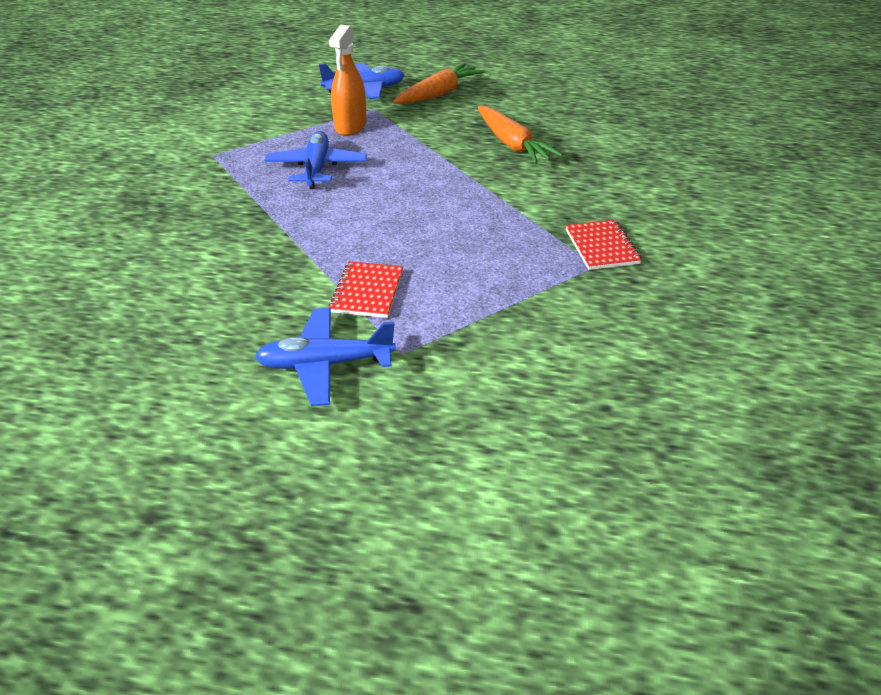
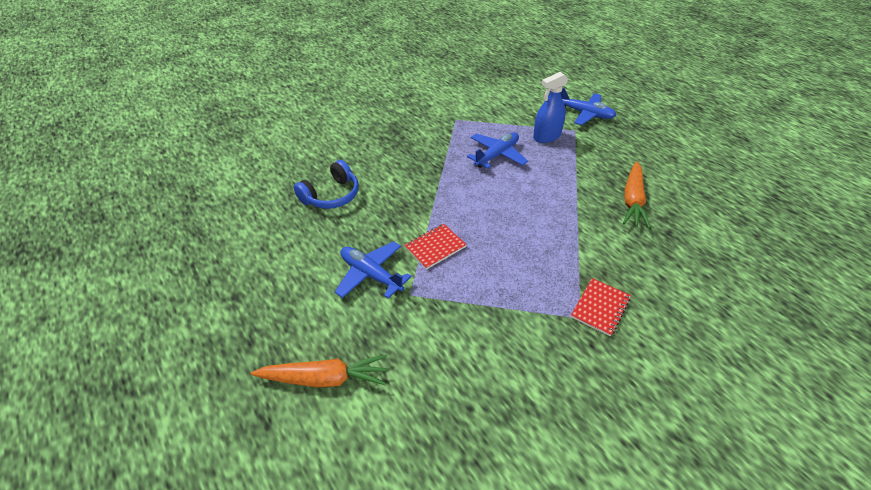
camera: 45 degrees right, 5 degrees up
(141, 315) = (331, 195): none -> blue headphones
(350, 126) = (546, 136): orange spray bottle -> blue spray bottle
(439, 94) = (628, 139): orange carrot -> orange carrot (324, 378)

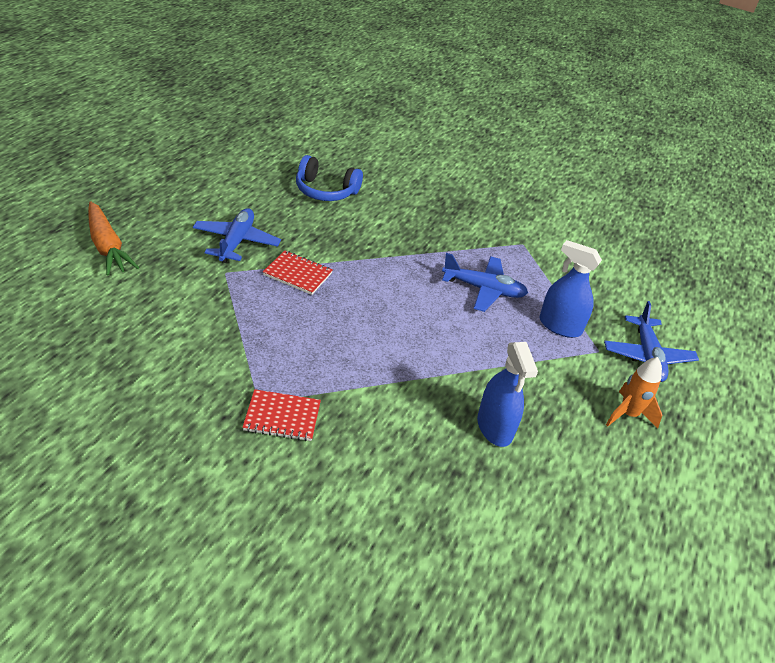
camera: 55 degrees right, 5 degrees down
(632, 141) = (628, 414): none -> orange rocket
(632, 200) = (494, 427): orange carrot -> blue spray bottle

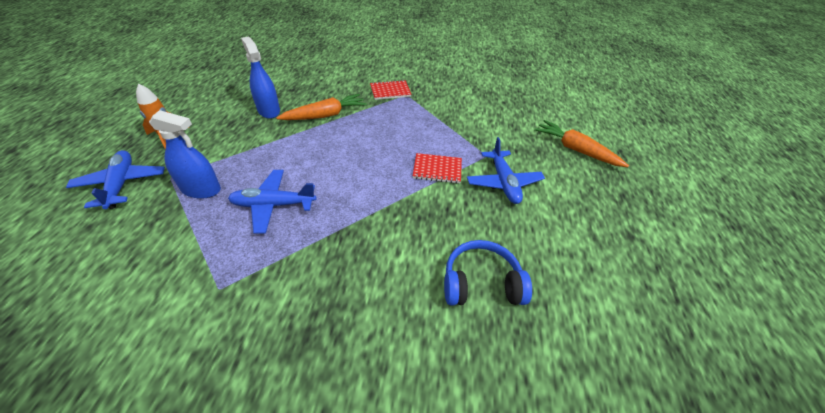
camera: 165 degrees right, 5 degrees up
(408, 393) = (325, 115): none -> orange carrot

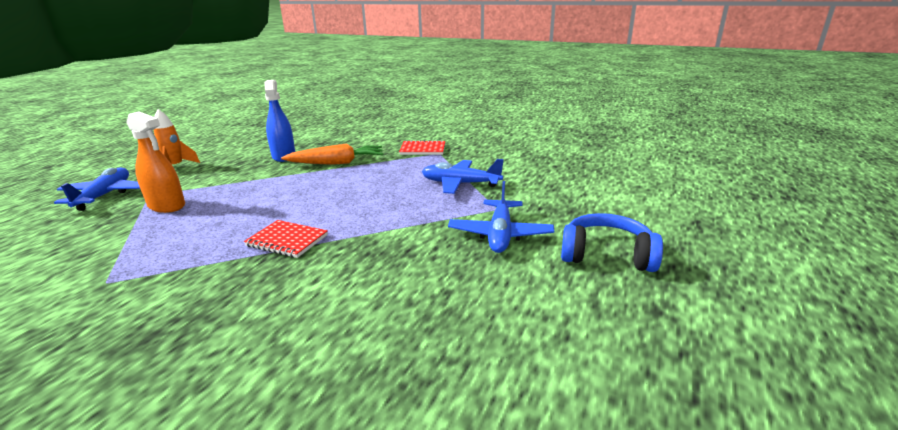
camera: 20 degrees right, 20 degrees down
(201, 189) = (167, 206): blue spray bottle -> orange spray bottle
(273, 205) = (221, 225): blue plane -> blue plane (460, 184)
(437, 169) = (424, 215): red notebook -> red notebook (287, 240)
(481, 283) = (393, 326): blue headphones -> blue headphones (606, 255)
(575, 150) = (626, 214): orange carrot -> none

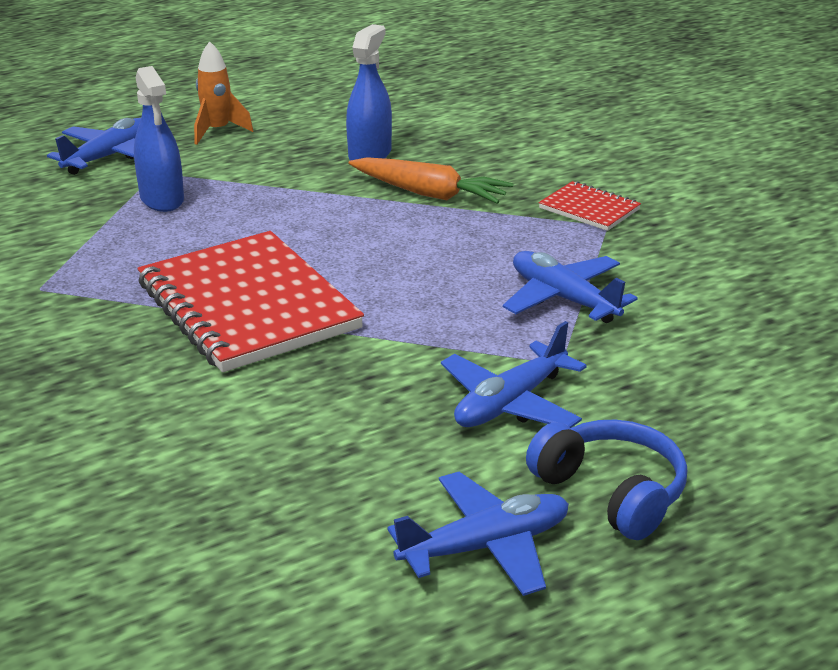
camera: 35 degrees right, 5 degrees up
(167, 206) = (162, 199): orange spray bottle -> blue spray bottle
(287, 240) = (248, 306): red notebook -> red notebook, size x2.20
(594, 311) = (485, 547): none -> blue plane

